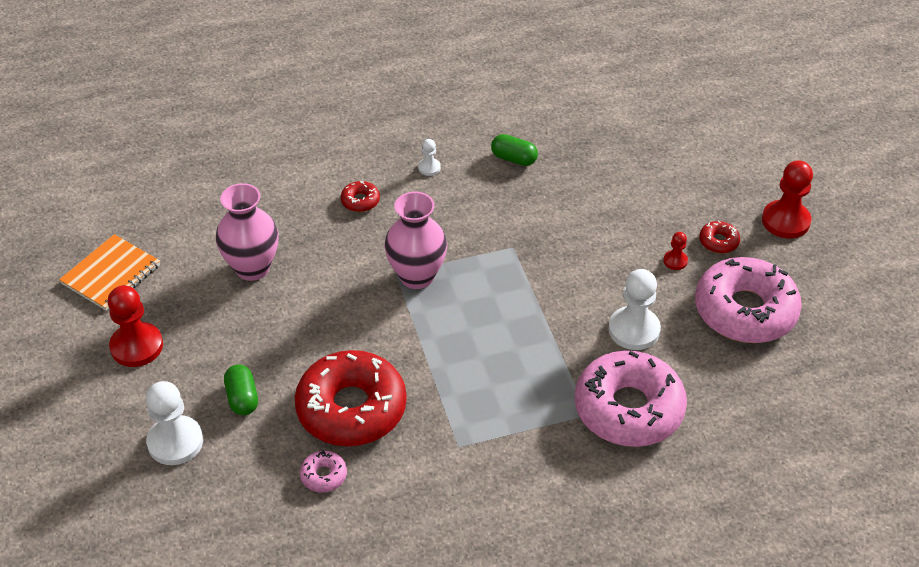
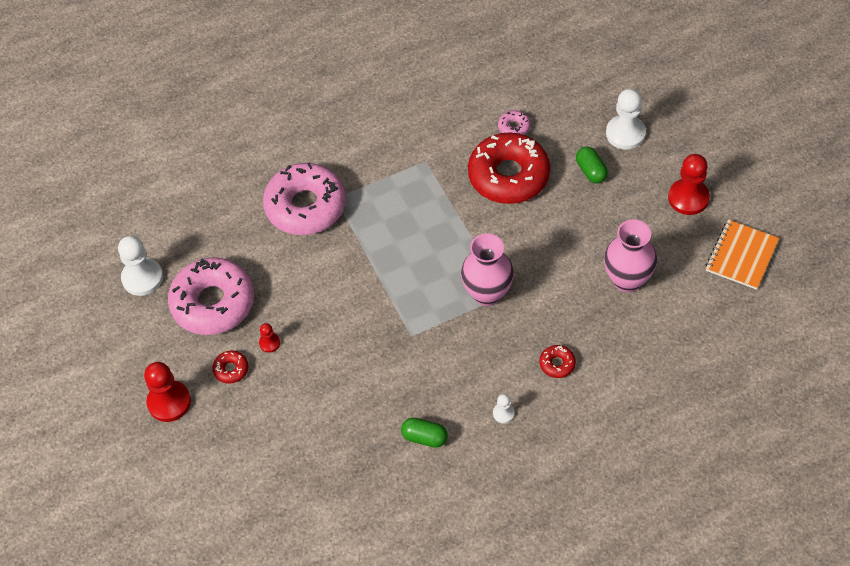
camera: 175 degrees right, 10 degrees up
(634, 330) = (303, 271): white pawn -> white pawn (142, 278)

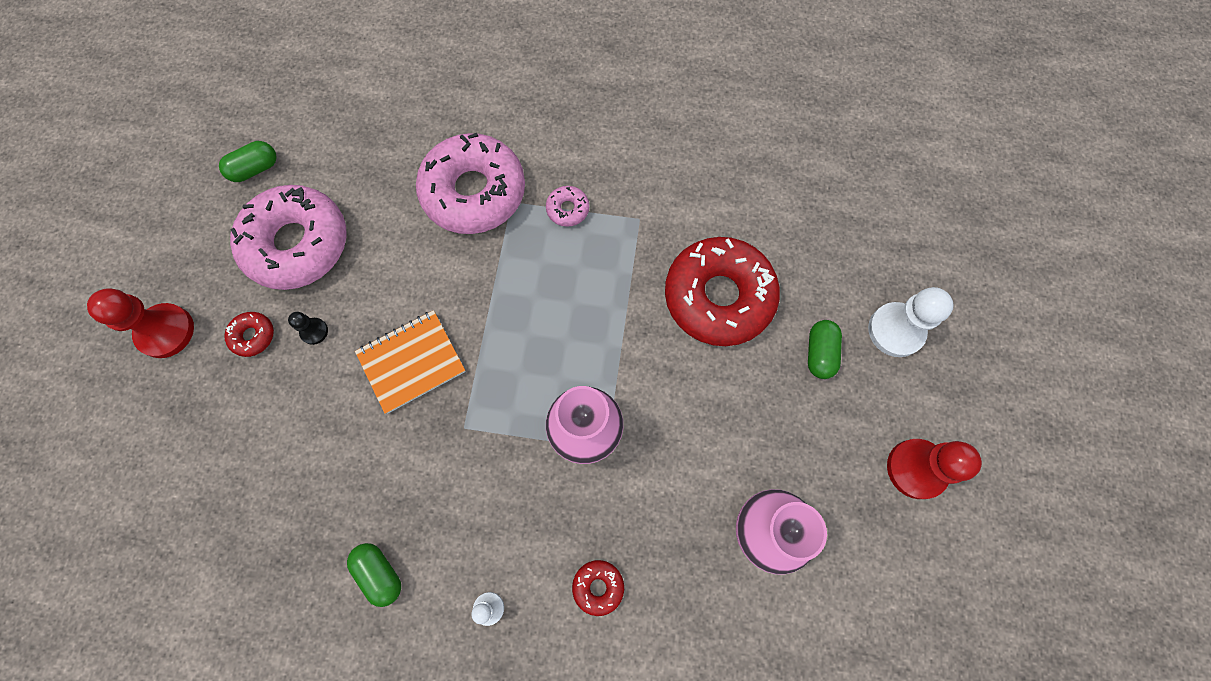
camera: 30 degrees right, 15 degrees up
(142, 278) = (255, 169): white pawn -> green capsule
(269, 343) = (314, 331): red pawn -> black pawn
(514, 127) = (768, 239): pink donut -> pink donut (567, 209)
(741, 256) = (931, 598): orange notebook -> orange notebook (411, 362)

